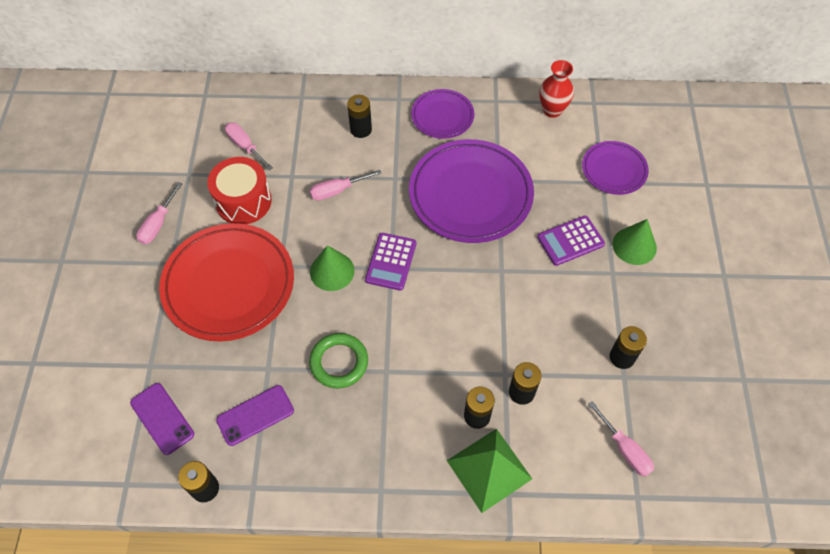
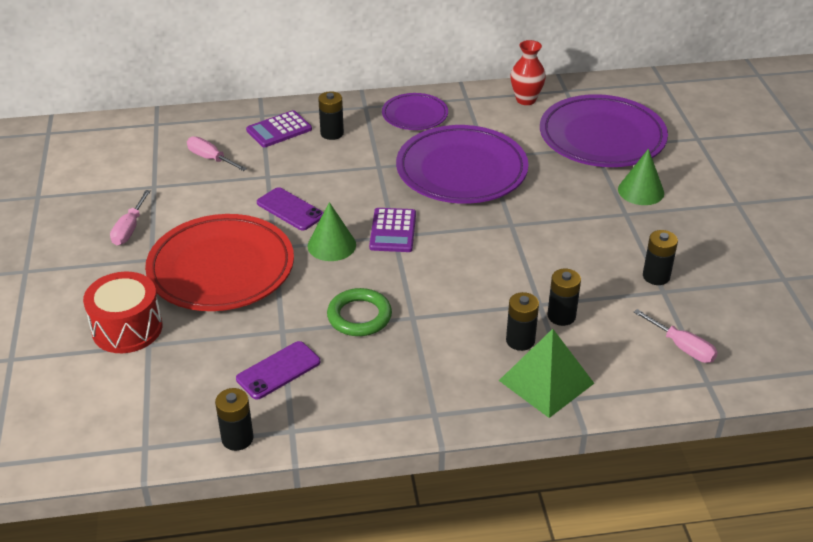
camera: 10 degrees left, 20 degrees down
(162, 418) = (173, 386): purple phone -> purple phone (290, 209)
(243, 201) = (220, 201): red drum -> red drum (127, 328)
(337, 190) = (320, 182): pink screwdriver -> none
(570, 241) = (575, 194): purple calculator -> purple calculator (279, 130)
(614, 170) = (602, 137): purple plate -> purple plate, size x1.85

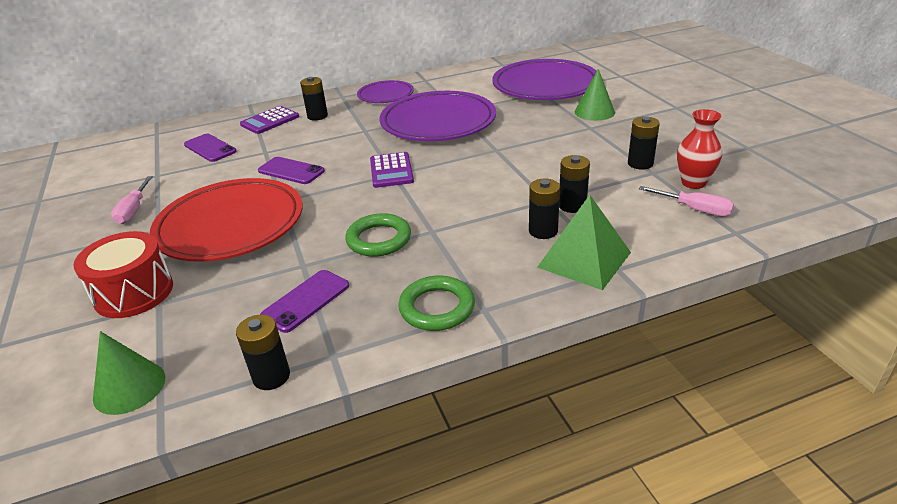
camera: 10 degrees left, 5 degrees down
(211, 158) = (210, 148): pink screwdriver -> purple phone
(331, 245) = (336, 190): green cone -> green cone (129, 387)
(393, 403) = (437, 307): none -> green ring
(526, 100) = (473, 74): red vase -> red vase (693, 183)

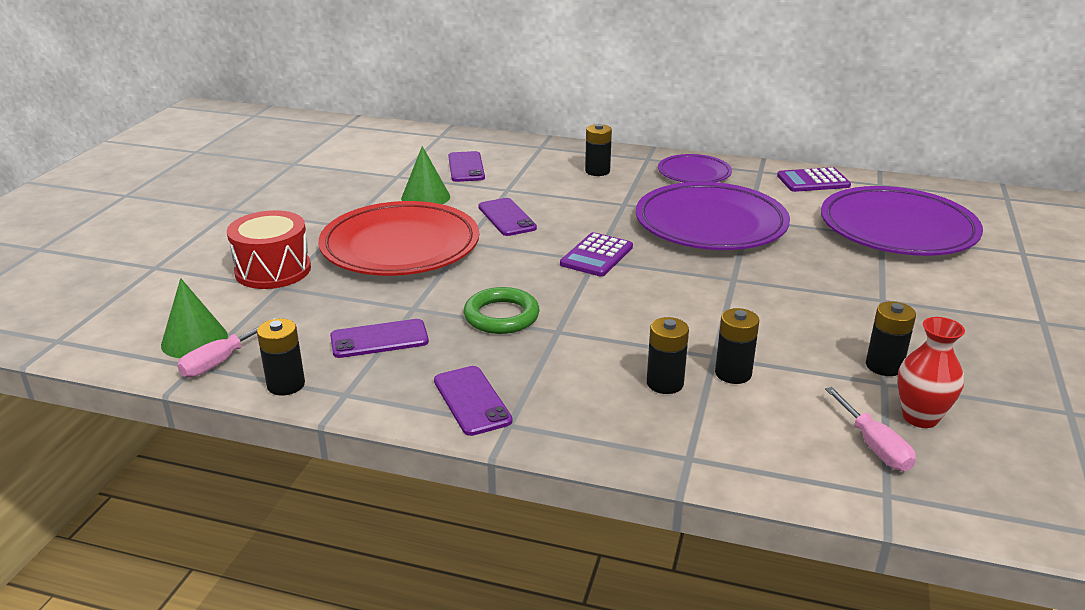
camera: 35 degrees right, 5 degrees down
(134, 210) = (347, 200): pink screwdriver -> pink screwdriver (221, 361)
(270, 121) = (548, 159): purple calculator -> purple calculator (813, 181)
(437, 307) = (472, 401): green ring -> purple phone
(584, 259) = (667, 431): green pyramid -> none
(594, 112) = (916, 284): green cone -> green cone (425, 197)

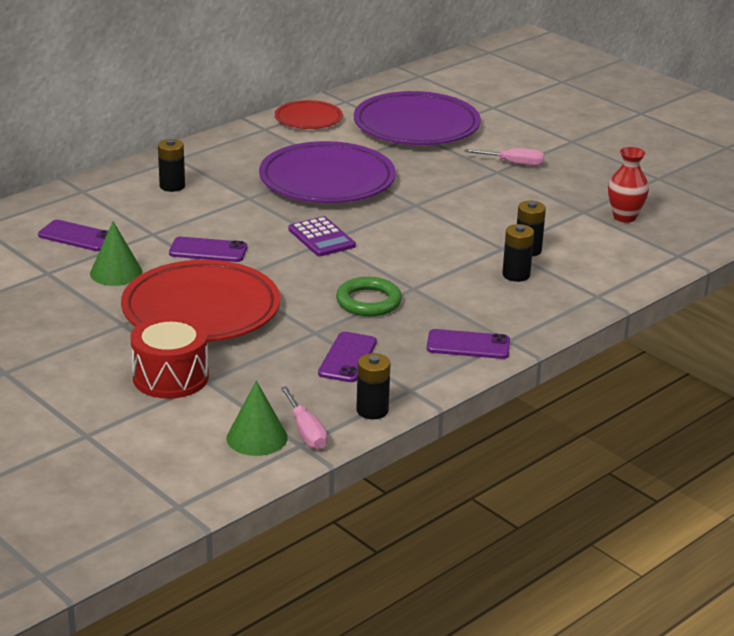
camera: 60 degrees left, 0 degrees up
(694, 173) = (233, 153): purple plate -> none
(813, 181) = (308, 119): purple calculator -> red plate
(874, 446) = (636, 240): pink screwdriver -> pink screwdriver (513, 163)
(884, 366) = (567, 204): black battery -> none

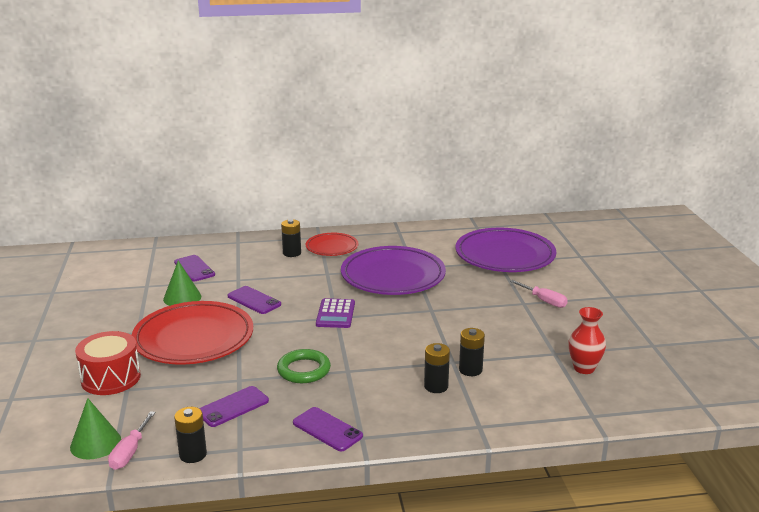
camera: 35 degrees right, 5 degrees down
(308, 119) = (436, 233): red plate -> red plate (332, 247)

